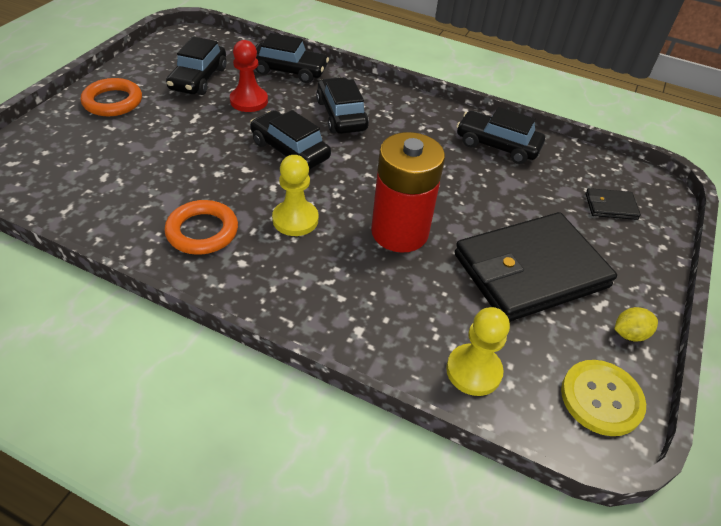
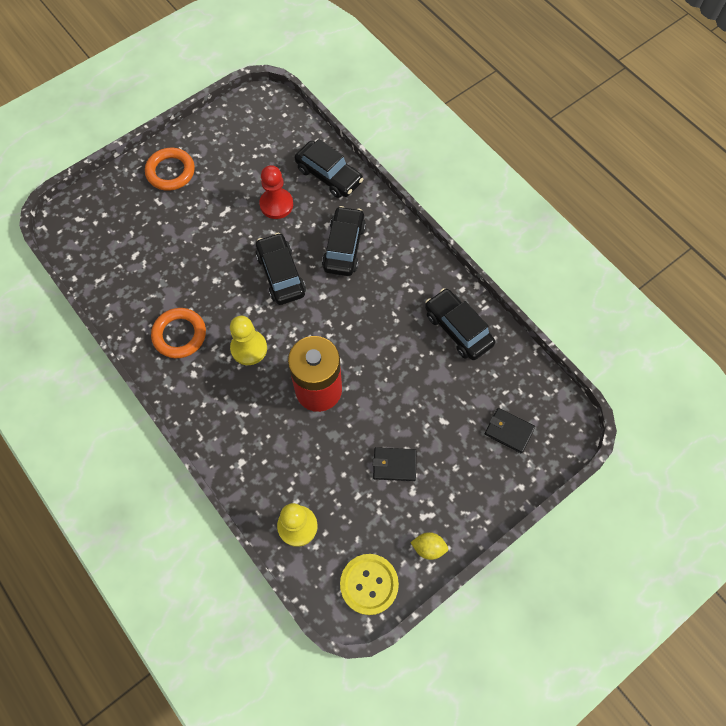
camera: 30 degrees right, 20 degrees up
(198, 79) = (248, 163): black car -> none
(530, 271) = (394, 465): black wallet -> black wallet, size x0.41

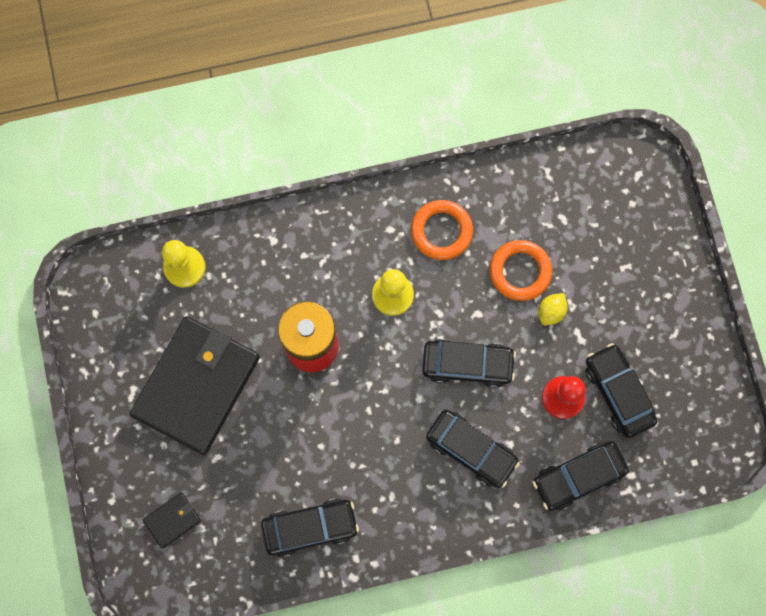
camera: 115 degrees right, 10 degrees up
(170, 172) = (662, 295): orange ring -> orange ring (520, 271)
(256, 173) = (618, 392): none -> black car
(369, 584) = (98, 309): yellow button -> none
(394, 465) = (196, 385): black wallet -> black wallet, size x2.46
(428, 547) = (102, 379): yellow lemon -> yellow lemon (551, 312)

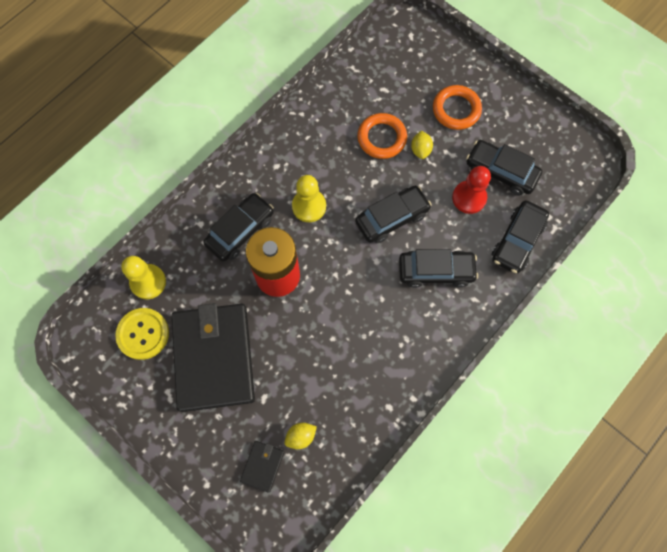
camera: 35 degrees left, 5 degrees down
(146, 316) = (143, 334): none -> yellow button
(226, 518) = (301, 436): none -> yellow lemon
(310, 527) = (366, 400): black car -> black car (240, 231)
(441, 231) = (312, 145): orange ring -> orange ring (456, 110)

